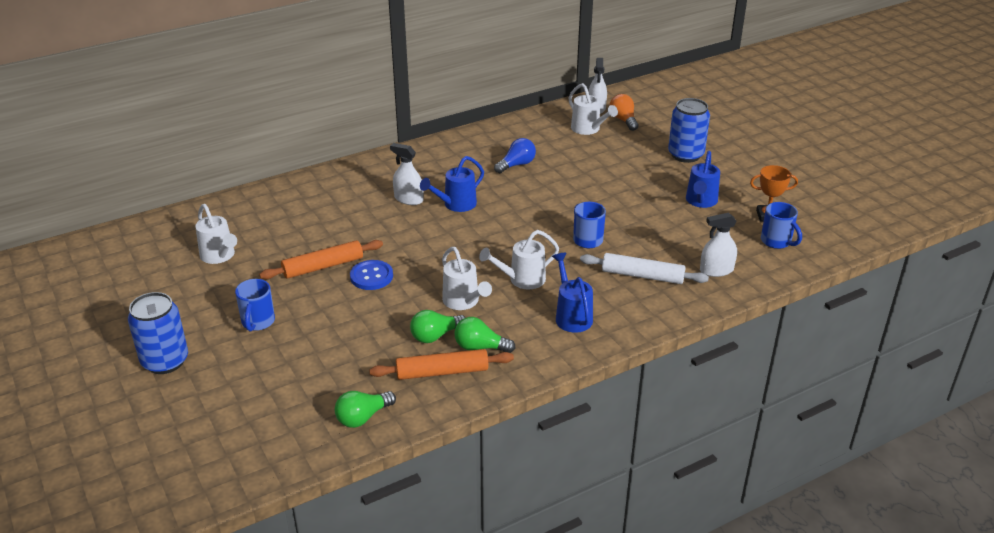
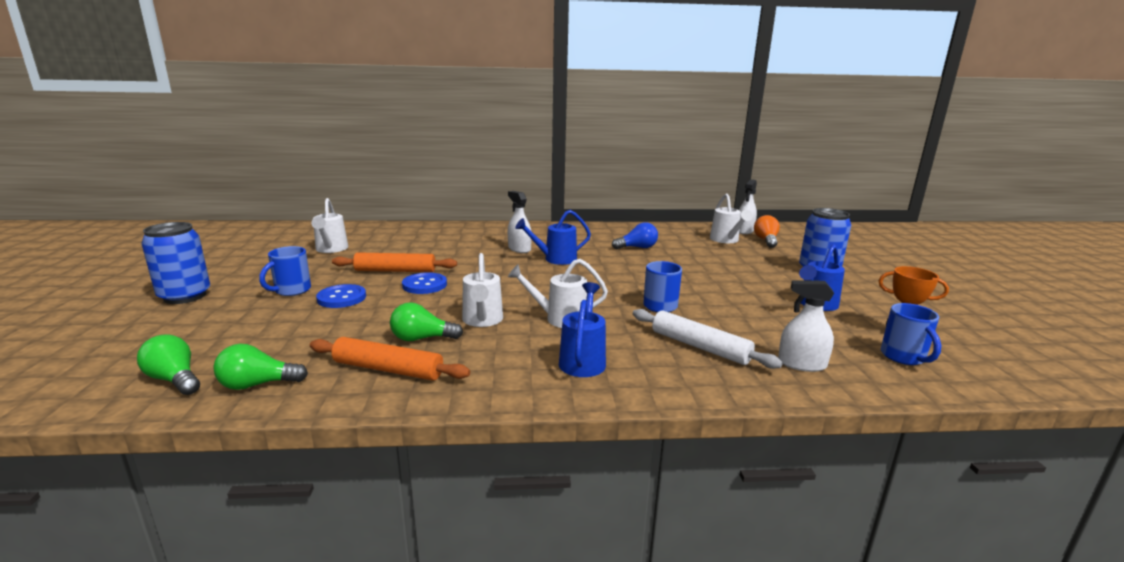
camera: 25 degrees right, 15 degrees down
(316, 315) = (341, 298): none -> blue button
(480, 347) = (453, 360): green light bulb -> green light bulb (174, 380)

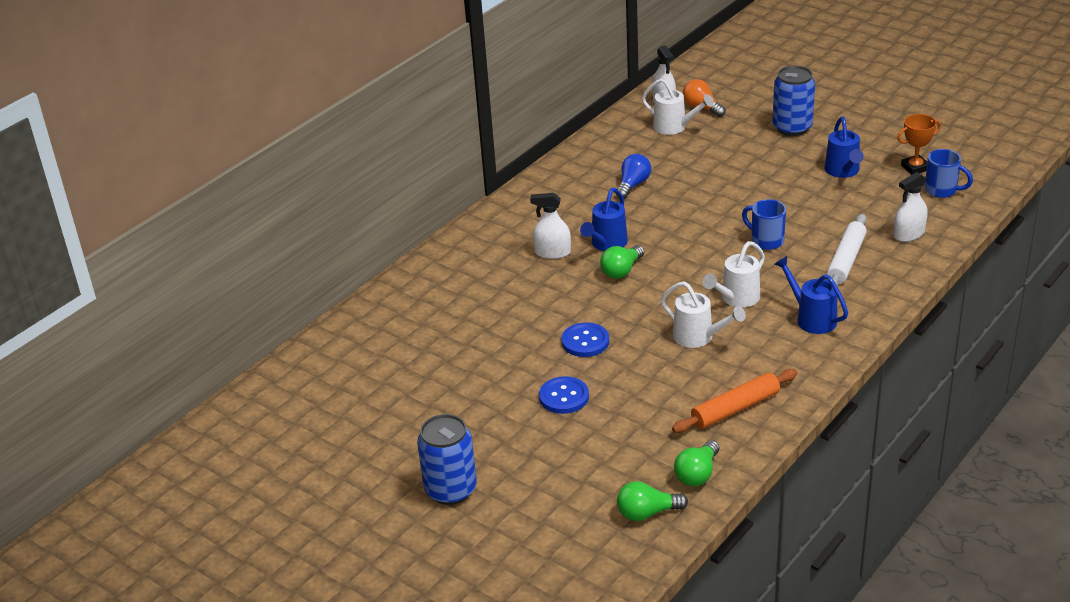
camera: 45 degrees left, 15 degrees up
(291, 291) = (510, 422): blue mug -> none
(331, 249) = (405, 371): white watering can -> none
(395, 271) = (526, 347): orange rolling pin -> none
(422, 338) = (699, 378): green light bulb -> green light bulb (621, 271)
(699, 347) = (846, 260): white rolling pin -> white rolling pin turned 60 degrees counterclockwise

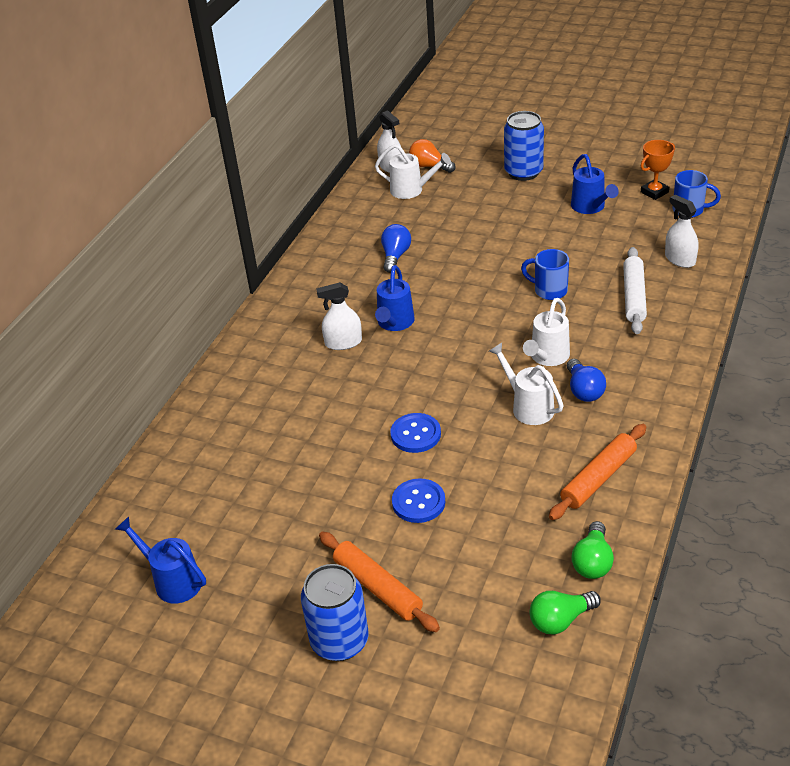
camera: 15 degrees left, 5 degrees up
(499, 456) = (377, 587): none -> orange rolling pin
(621, 271) = (421, 349): green light bulb -> none
(698, 337) = (528, 406): white watering can -> white watering can turned 150 degrees counterclockwise
(757, 333) = (584, 390): none -> blue light bulb
(811, 318) = (629, 363): blue watering can -> blue watering can (172, 581)
(909, 234) = (680, 259): white spray bottle -> white spray bottle turned 105 degrees clockwise

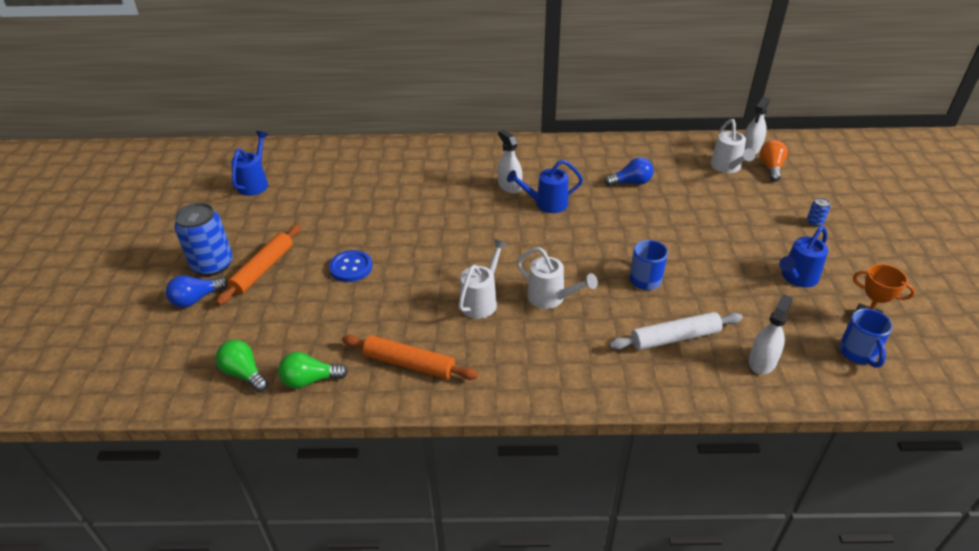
camera: 65 degrees right, 0 degrees up
(415, 434) = (423, 247): blue button -> none
(523, 172) = (814, 222): blue can -> blue can, size x0.42
(547, 357) = (551, 298): white watering can -> white watering can turned 150 degrees counterclockwise
(584, 390) = (518, 331): blue light bulb -> blue light bulb (196, 299)

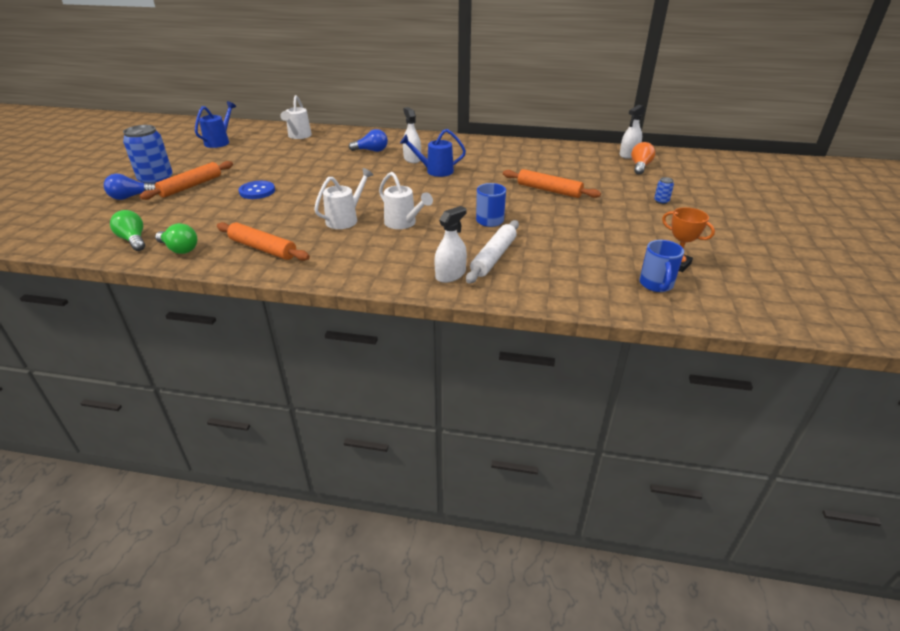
camera: 10 degrees right, 5 degrees down
(310, 380) = (179, 249): green light bulb -> green light bulb turned 150 degrees counterclockwise
(631, 182) = (513, 165): blue light bulb -> blue light bulb (371, 151)
(675, 338) = (494, 257): white rolling pin -> white rolling pin turned 60 degrees counterclockwise
(688, 220) = (549, 190): none -> orange rolling pin
(727, 167) = (601, 163): white watering can -> white watering can (298, 136)
(762, 361) = (563, 280): white spray bottle -> white spray bottle (450, 275)
(797, 278) = (625, 232): blue watering can -> none

